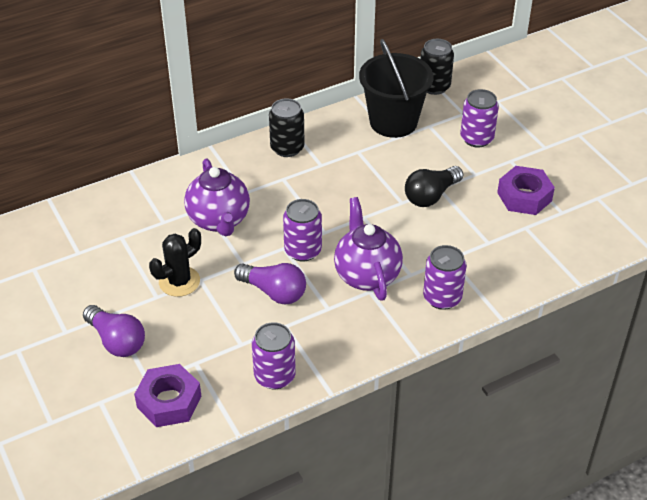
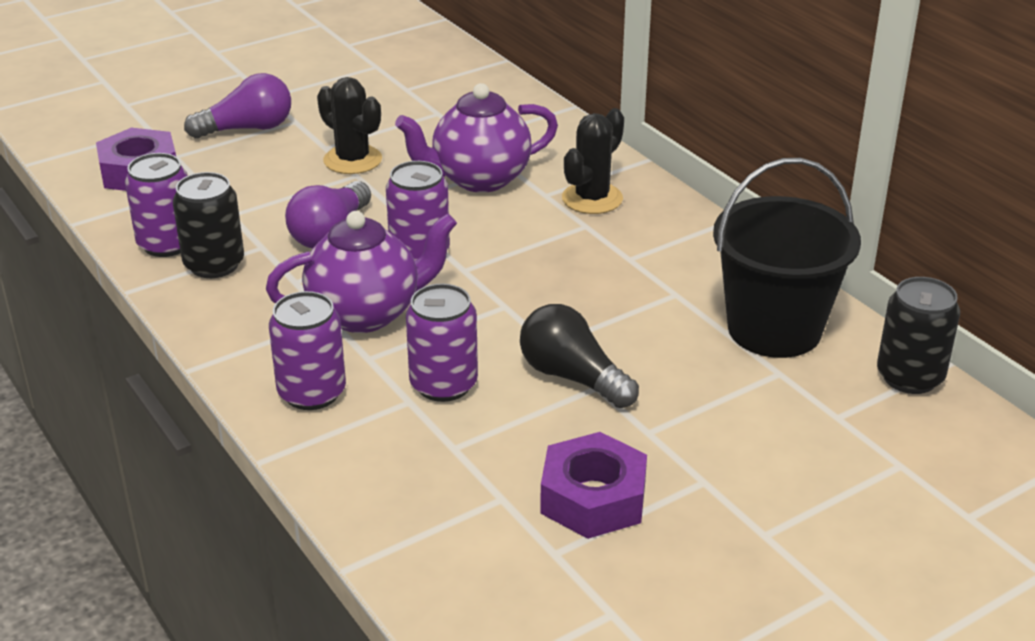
camera: 85 degrees right, 10 degrees down
(116, 341) = (247, 129): purple light bulb -> purple light bulb turned 150 degrees counterclockwise
(253, 173) = (592, 199): none -> black cactus
(287, 148) = (663, 224): black can -> black can (214, 264)
(476, 138) = (760, 434): purple can -> purple can (443, 384)

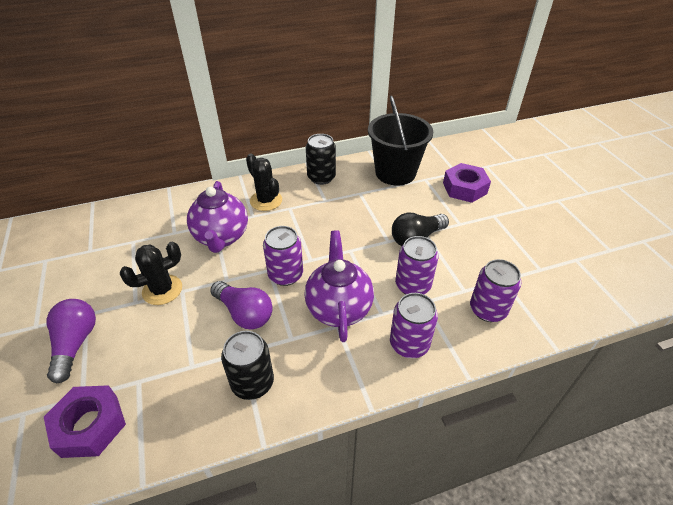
camera: 75 degrees left, 10 degrees up
(167, 244) = (211, 412): purple can -> purple can (487, 310)
(593, 498) = (504, 250): purple nut -> purple nut (464, 188)
(910, 377) = (435, 150): black can -> black can (321, 177)

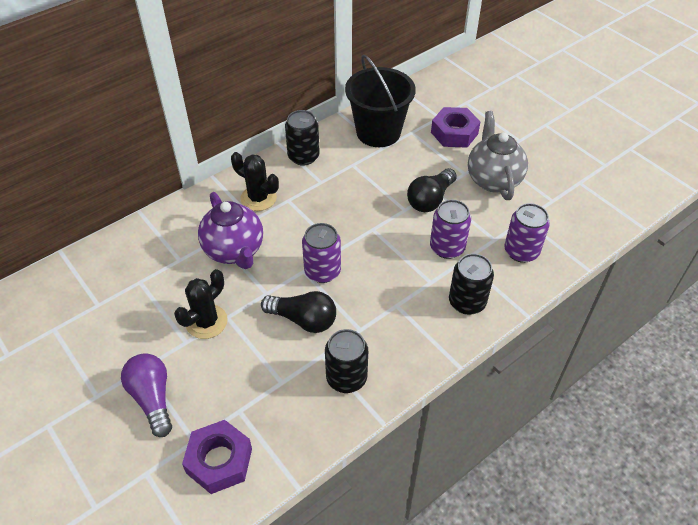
camera: 20 degrees left, 5 degrees up
(244, 313) = (303, 320): purple light bulb -> black light bulb
(338, 308) = (389, 288): purple teapot -> none
(409, 344) = (467, 302): purple can -> black can
(485, 235) = (493, 179): none -> grey teapot

